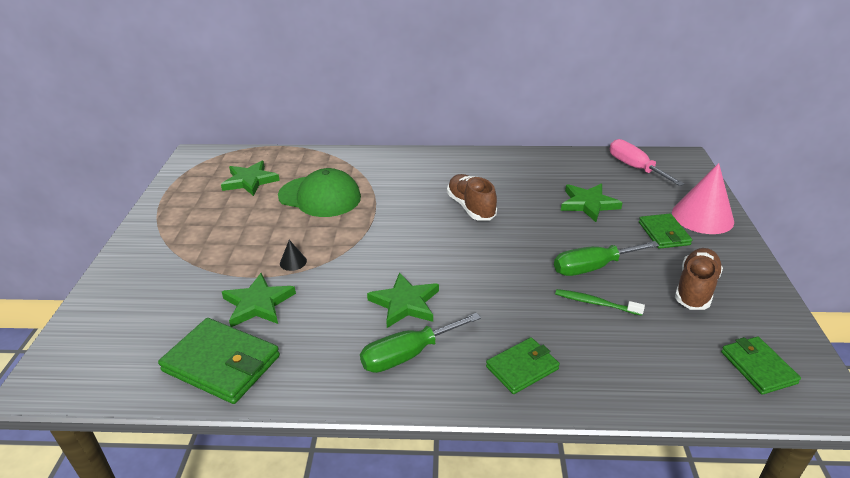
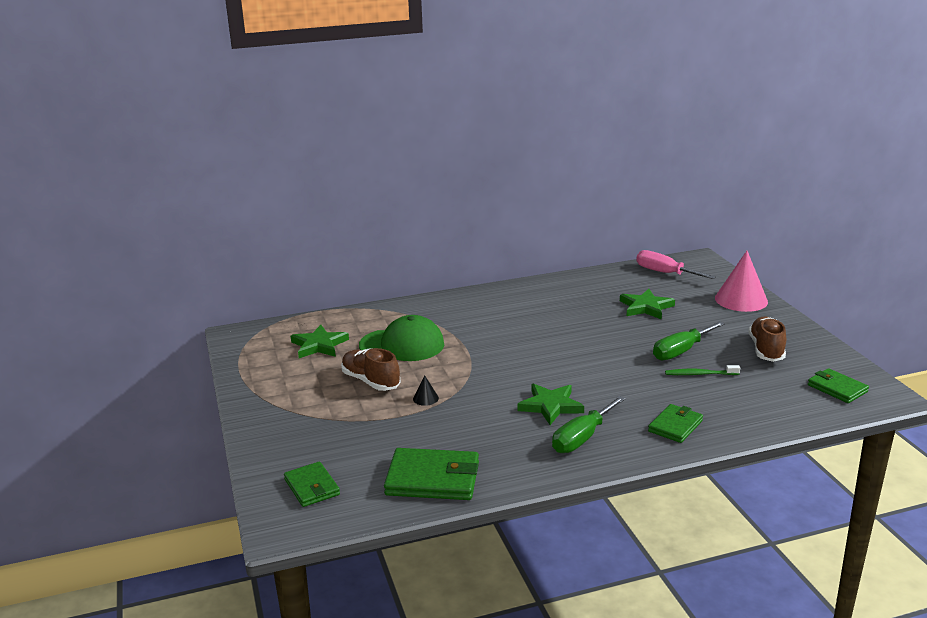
camera: 20 degrees left, 10 degrees down
(258, 304) = (423, 433): green star -> none
(471, 207) = (549, 328): brown shoe -> brown shoe (371, 381)
(664, 233) = (719, 317): green wallet -> green wallet (312, 487)

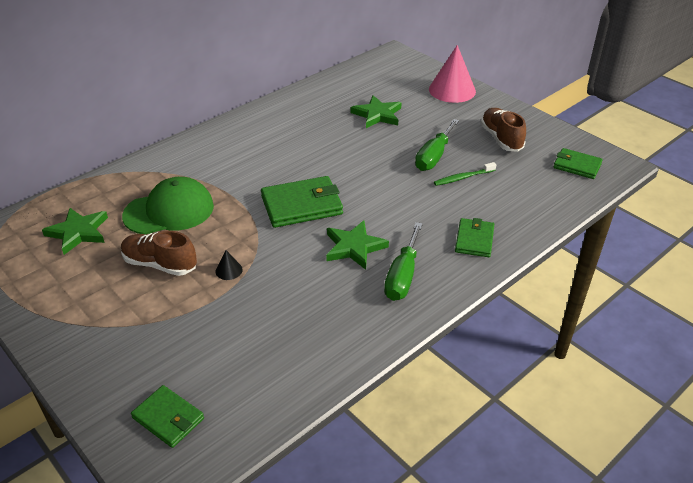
camera: 25 degrees left, 15 degrees up
(433, 479) = (289, 367): green wallet -> green wallet (302, 205)
(665, 273) = (373, 74): pink screwdriver -> none

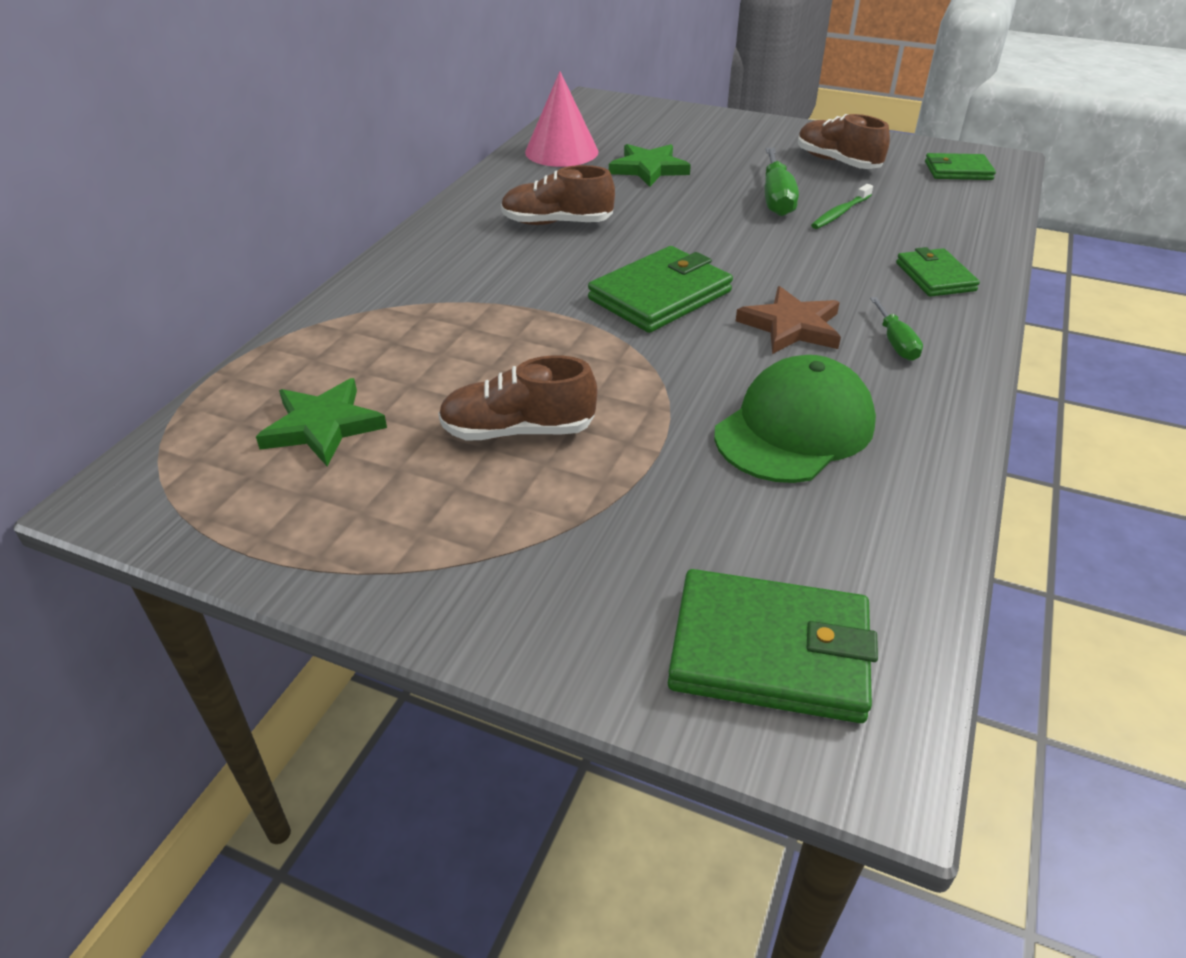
camera: 25 degrees left, 0 degrees up
(168, 418) = (770, 651): green wallet -> green wallet, size x1.62
(169, 211) = (457, 354): green cap -> green cap (794, 428)
(229, 270) = (640, 407): black cone -> none
(290, 141) = (557, 223): none -> brown shoe
(354, 247) = (791, 326): green star -> brown star
(402, 276) = (895, 343): green screwdriver -> green screwdriver, size x0.60
(452, 90) = (716, 124): pink cone -> pink cone (561, 151)

